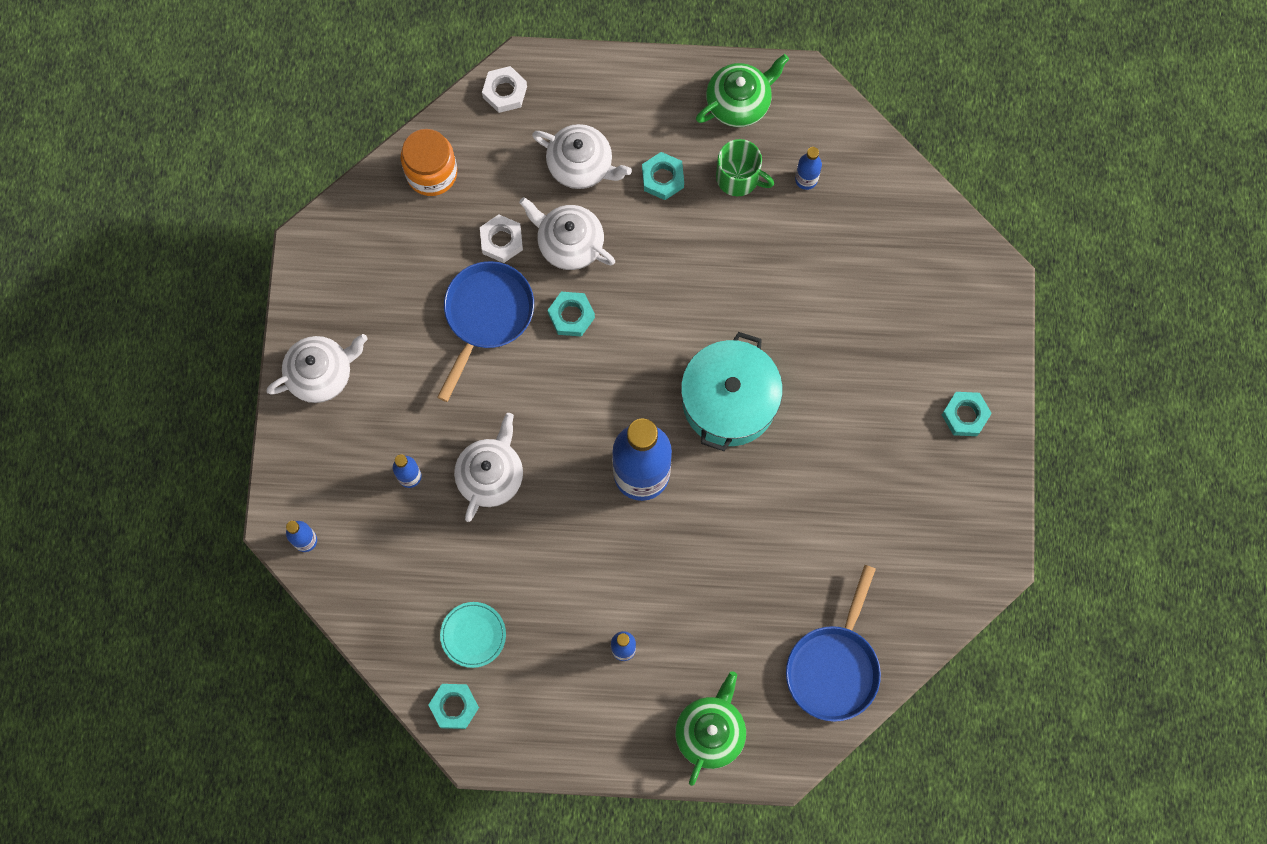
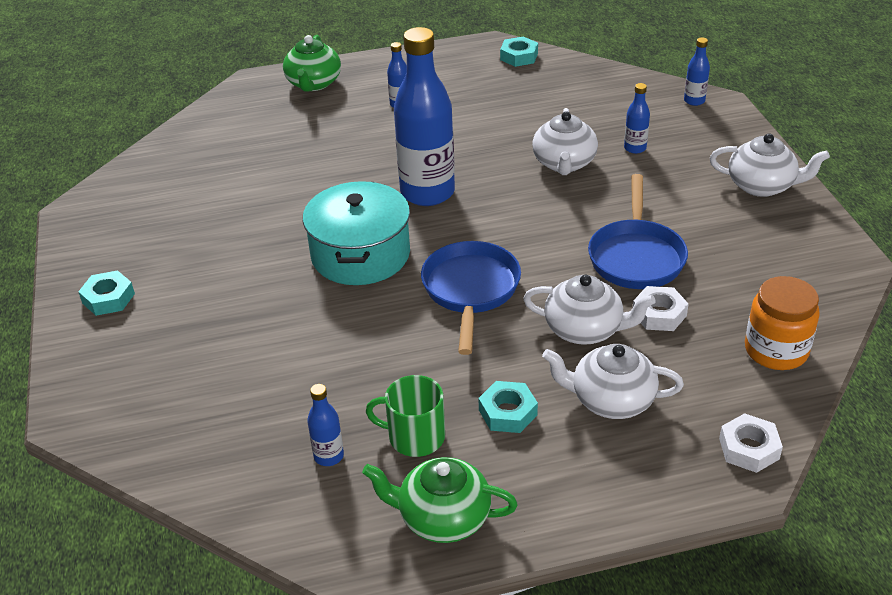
camera: 165 degrees right, 35 degrees down
(321, 374) = (762, 186): white teapot -> white teapot turned 120 degrees counterclockwise
(473, 635) = (525, 87): turquoise plate -> none
(571, 316) = (550, 276): turquoise nut -> none
(739, 102) = (442, 517): green teapot -> green teapot turned 60 degrees clockwise
(834, 667) = (218, 130): blue pan -> blue pan (470, 290)

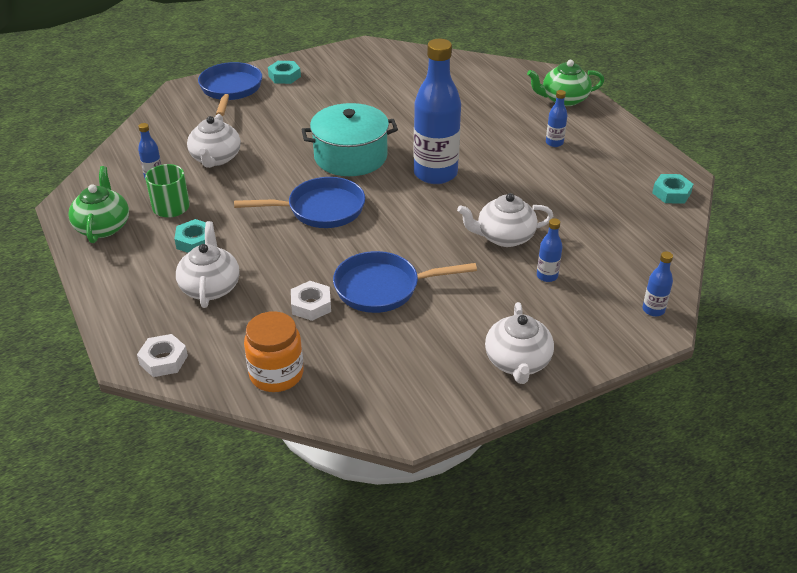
camera: 75 degrees right, 0 degrees up
(111, 359) = (230, 90): none -> blue pan
(585, 330) = (286, 268): white teapot -> white teapot (215, 158)

